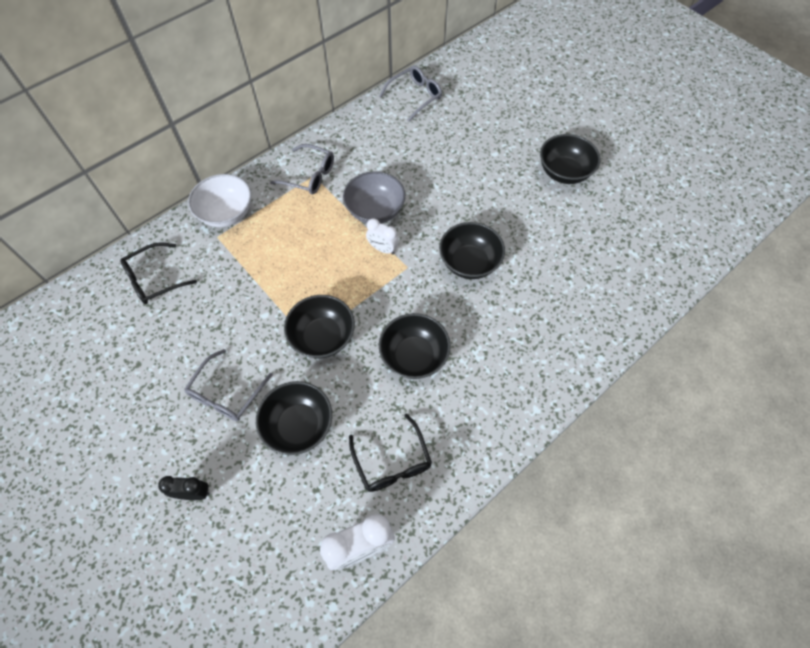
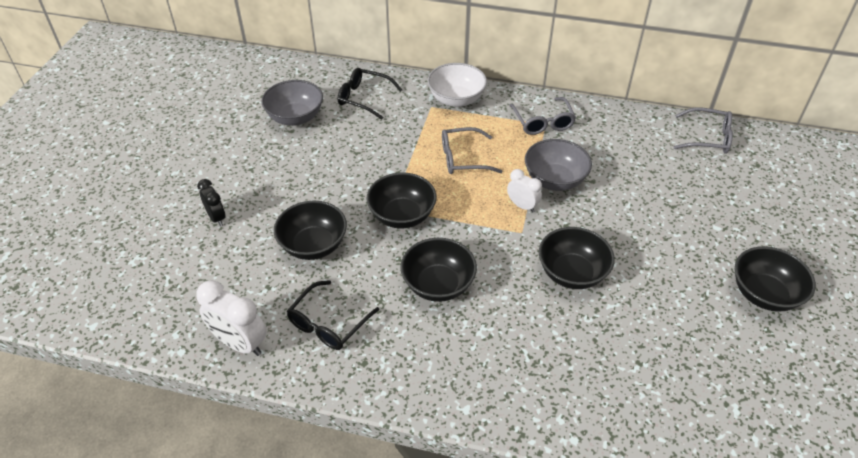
camera: 55 degrees right, 15 degrees down
(123, 350) = (295, 117): none -> grey bowl
(226, 393) = (307, 189): grey glasses -> grey glasses (463, 158)
(382, 249) = (522, 206): white clock -> white clock turned 135 degrees clockwise

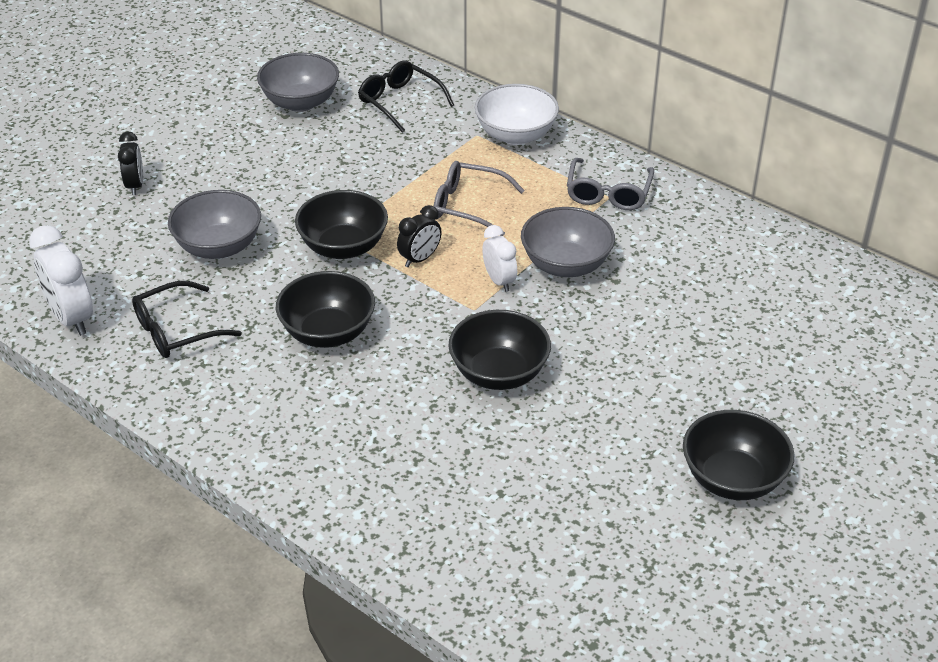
camera: 25 degrees right, 5 degrees down
(313, 245) = (219, 247): black bowl -> grey bowl
(459, 207) = (420, 259): none -> black clock
(707, 138) = (826, 277): grey glasses -> none

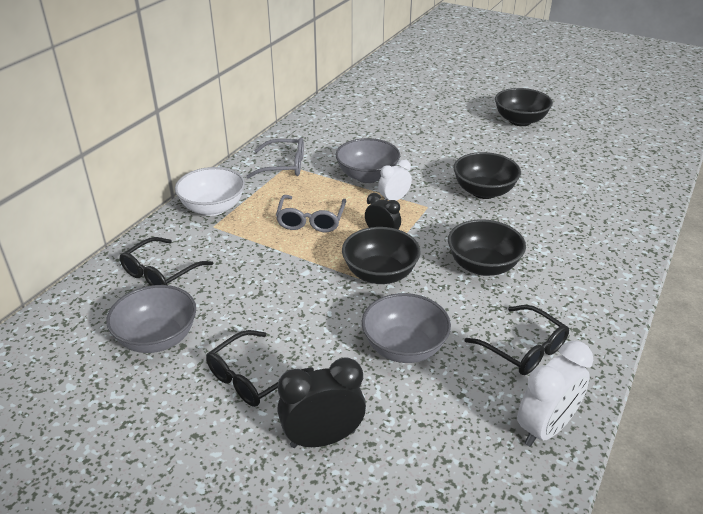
camera: 100 degrees left, 5 degrees down
(135, 185) = (323, 438): black clock -> black clock, size x1.63
(225, 152) = (252, 377): none -> black glasses

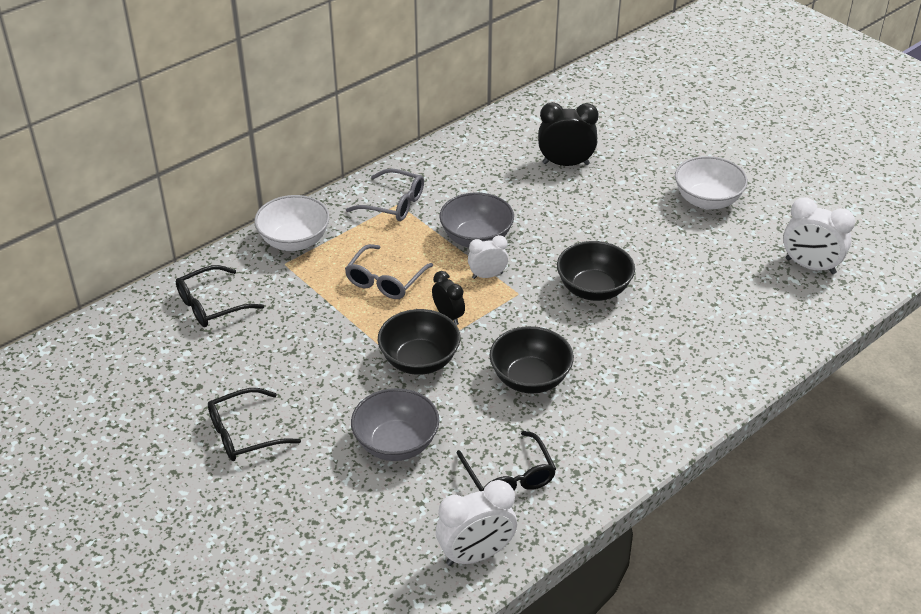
camera: 20 degrees right, 5 degrees up
(157, 338) = (180, 373): grey bowl -> none
(323, 438) = (276, 505): black clock -> black clock (565, 163)
(520, 121) = (707, 200): black bowl -> white bowl
(624, 146) = (810, 266): none -> white clock

